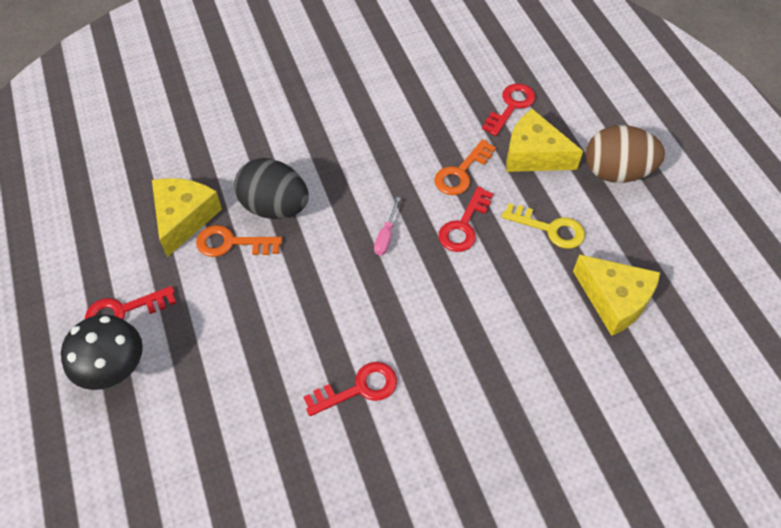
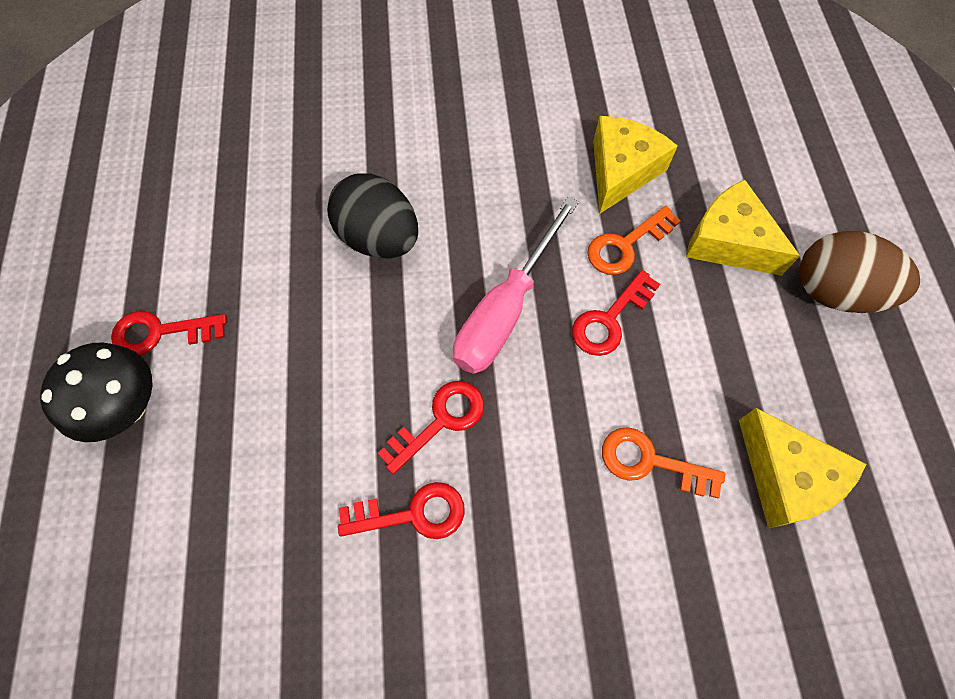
camera: 15 degrees right, 10 degrees up
(184, 218) = (267, 228): yellow cheese -> yellow cheese (621, 171)
(231, 243) = (313, 274): orange key -> orange key (650, 462)
(386, 236) = (505, 310): pink screwdriver -> pink screwdriver, size x2.34
(511, 106) = (715, 168): red key -> red key (440, 420)
(550, 228) = (723, 351): yellow key -> none

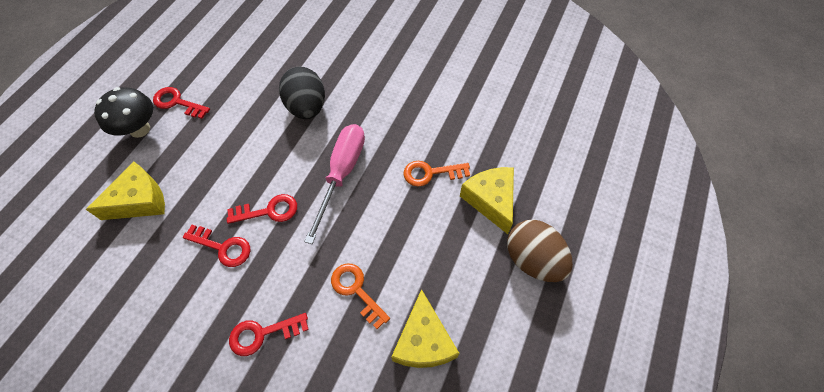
camera: 30 degrees right, 5 degrees down
(505, 310) = (342, 174): pink screwdriver -> pink screwdriver turned 135 degrees clockwise
(609, 320) = (391, 207): red key -> red key (262, 334)
(621, 171) = (459, 133): yellow cheese -> yellow cheese (140, 201)

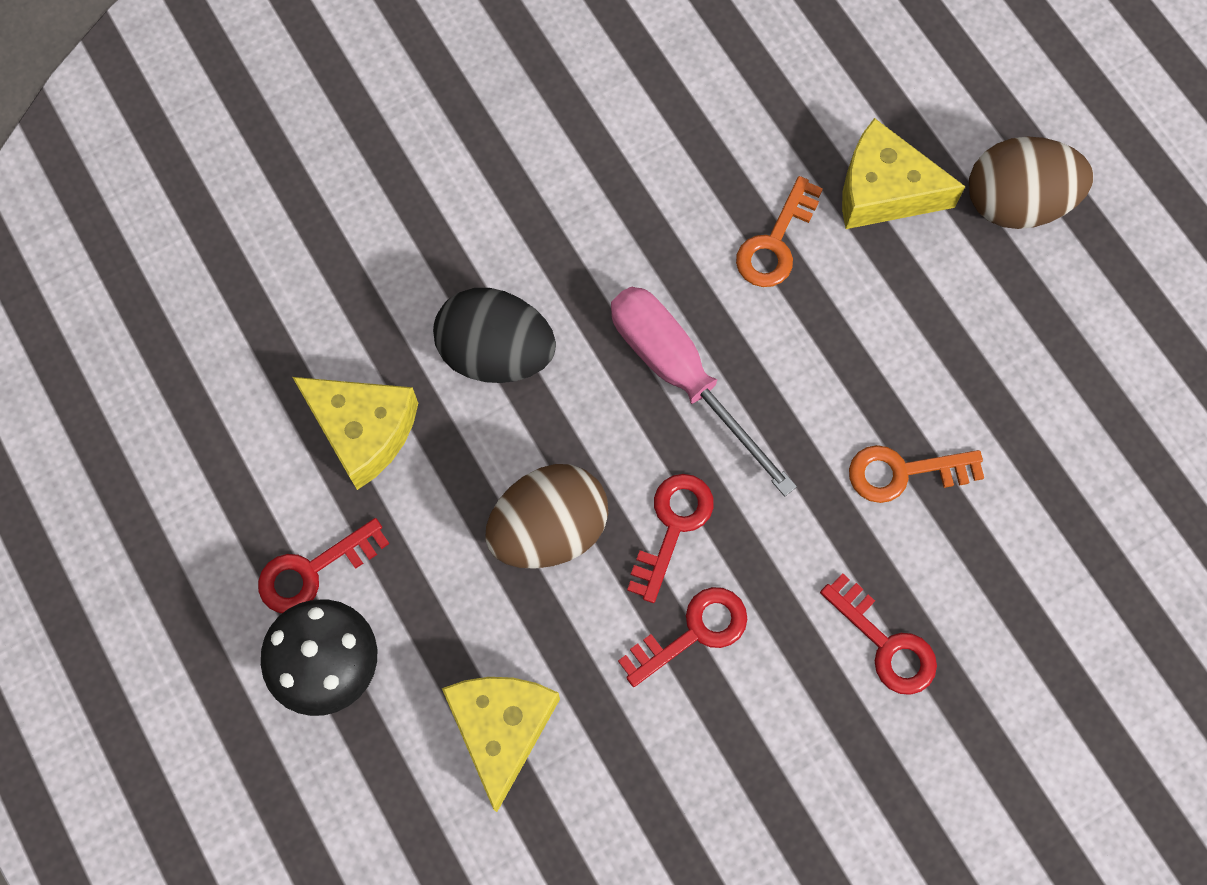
camera: 55 degrees left, 10 degrees up
(240, 167) = (549, 529): none -> brown egg
(262, 334) = (885, 643): red key -> red key turned 60 degrees counterclockwise
(423, 341) = (1039, 427): yellow cheese -> yellow cheese (363, 431)

